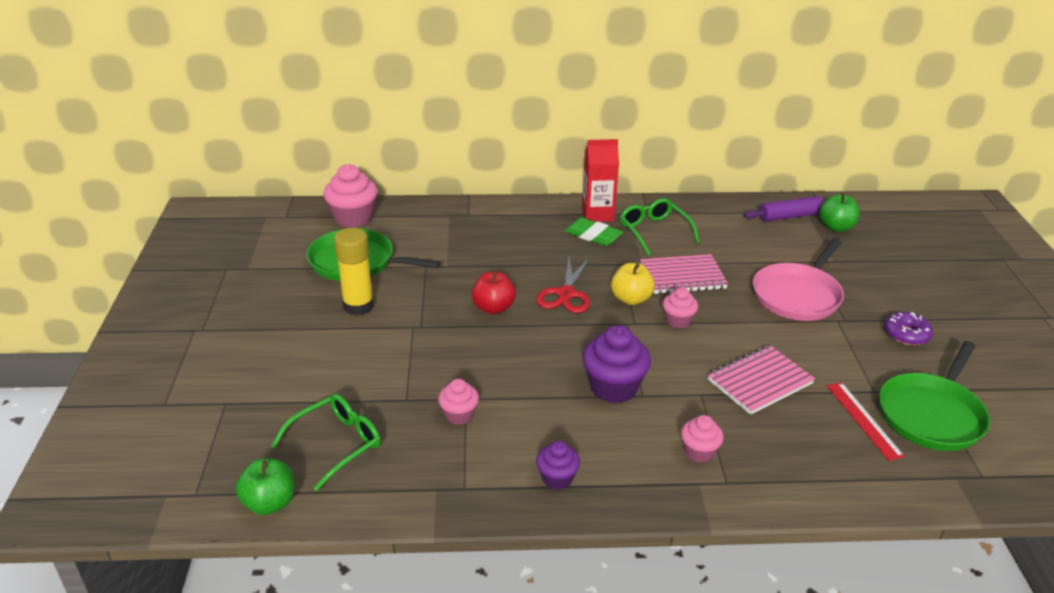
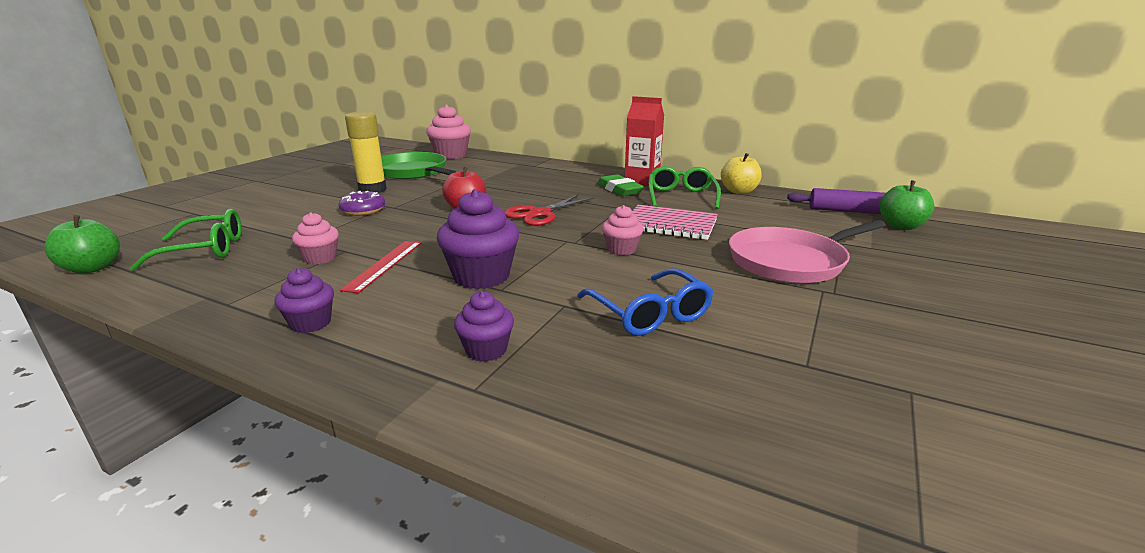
camera: 30 degrees right, 10 degrees down
(631, 299) = (595, 228): yellow apple -> yellow apple (739, 191)
(699, 452) = (486, 350): pink cupcake -> purple cupcake
(759, 382) = (649, 314): pink notebook -> blue glasses
(863, 420) = (754, 389): red ruler -> red ruler (384, 265)
(906, 334) = (919, 325): purple donut -> purple donut (363, 210)
(931, 415) = (885, 419): green pan -> none

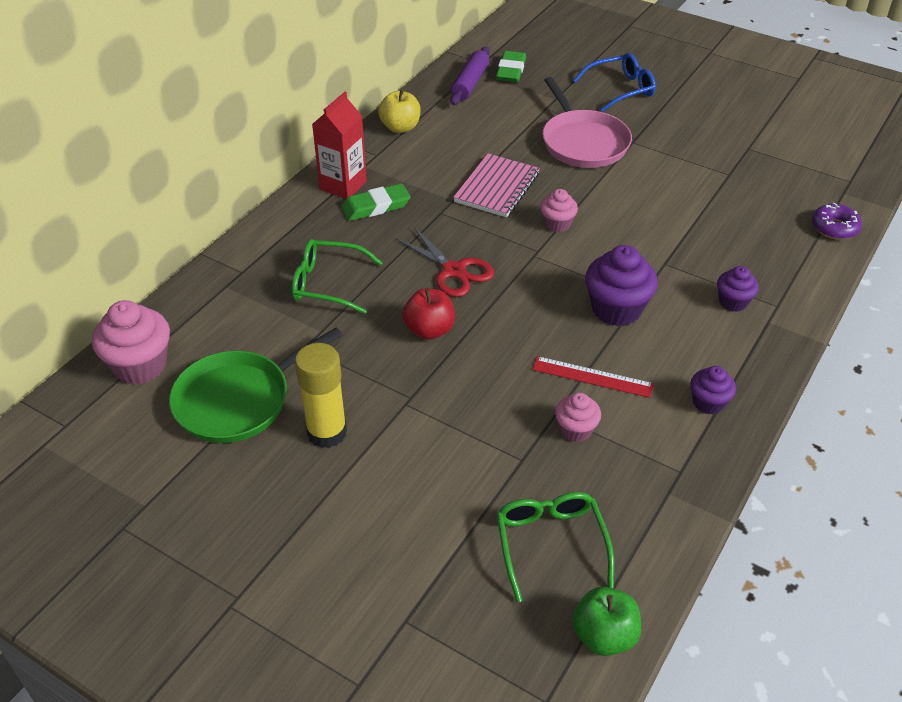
camera: 85 degrees left, 20 degrees up
(363, 210) = (420, 425): purple donut -> purple donut (834, 228)
(649, 314) = (674, 223): blue glasses -> blue glasses (621, 89)
(681, 196) = (410, 167): green glasses -> green glasses (327, 284)
(901, 226) = (511, 70): green apple -> green eraser

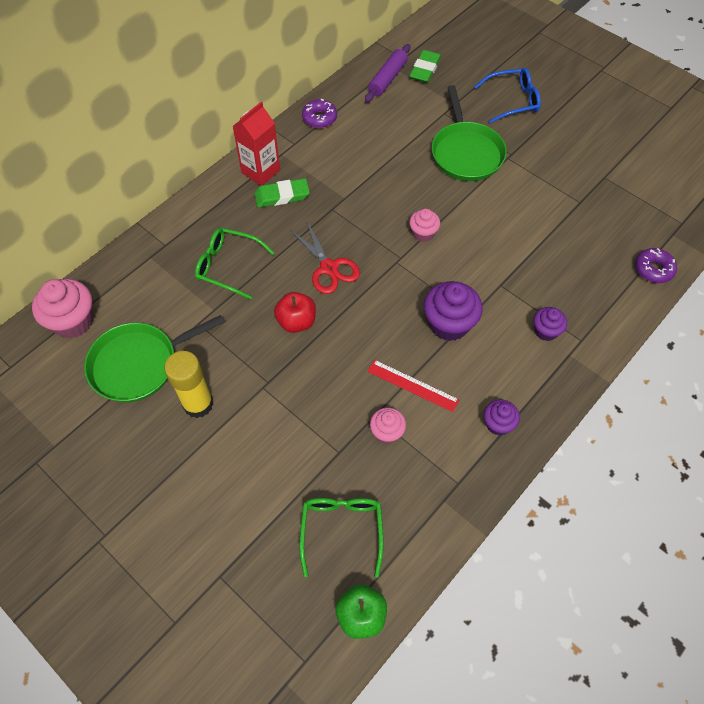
camera: 10 degrees right, 15 degrees up
(400, 127) = (319, 118): yellow apple -> purple donut
(497, 188) = (383, 190): pink notebook -> none
(583, 142) = (466, 153): pink pan -> green pan

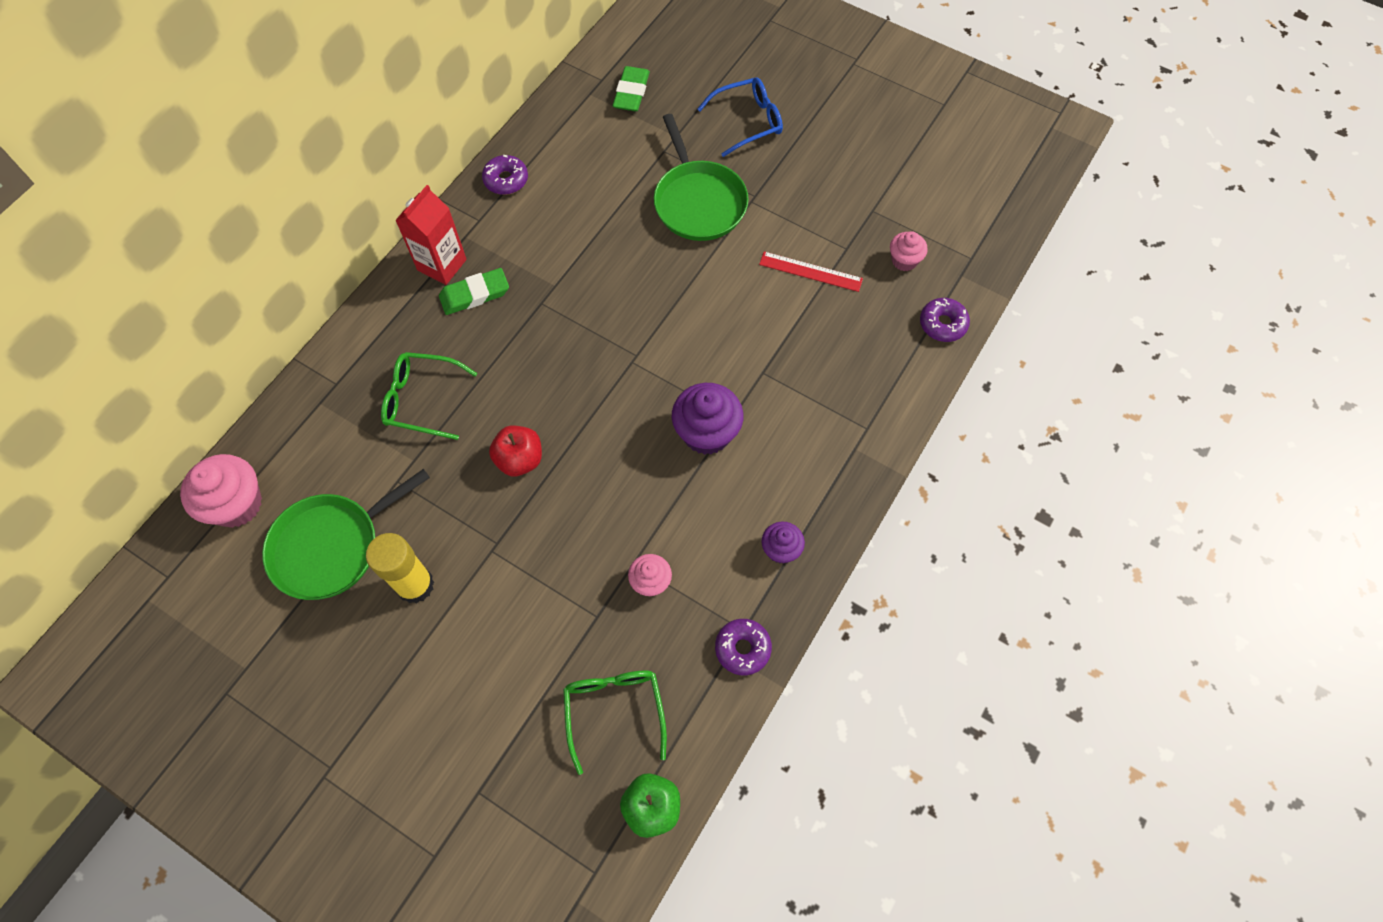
camera: 10 degrees left, 5 degrees up
(329, 268) = (549, 382): red scissors -> none
(387, 79) = (585, 112): purple rolling pin -> none
(412, 385) = (673, 518): red ruler -> red ruler (810, 272)
(423, 233) = (659, 319): pink cupcake -> pink cupcake (904, 260)
(455, 498) = (742, 649): none -> purple donut
(545, 331) = (823, 423): purple cupcake -> none

